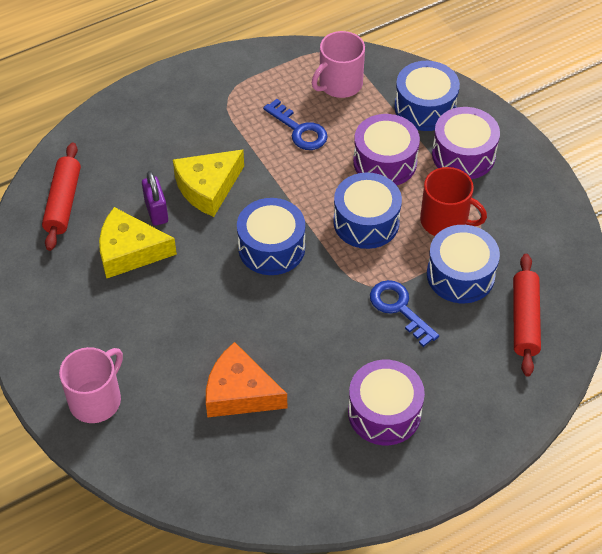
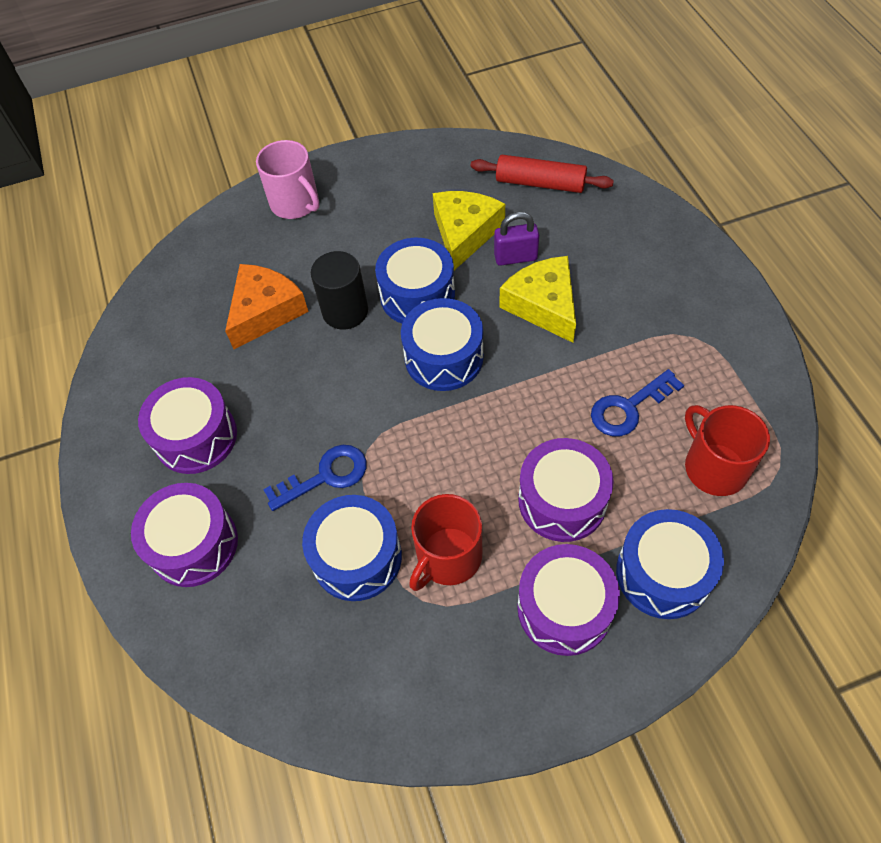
camera: 105 degrees right, 5 degrees up
(231, 328) = (345, 311): none -> black cylinder
(339, 84) = (714, 467): pink mug -> red mug
(366, 222) = (463, 461): blue drum -> blue drum (417, 295)
(480, 385) = (194, 544): none -> purple drum
(525, 320) = (267, 622): red rolling pin -> none

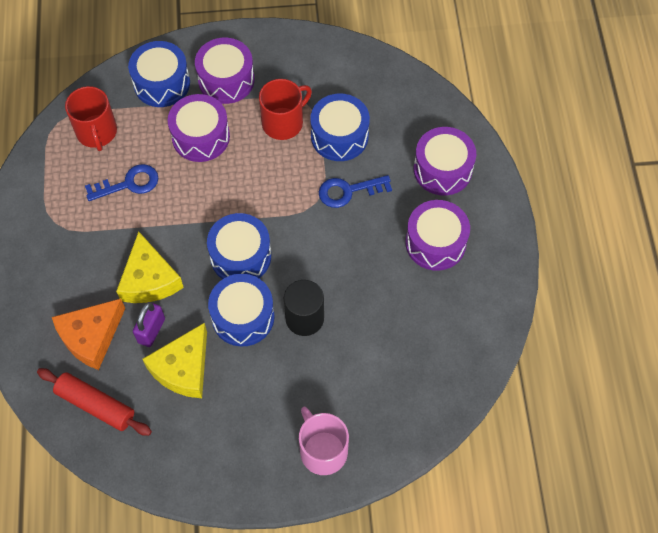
camera: 170 degrees left, 5 degrees up
(265, 311) = (369, 337): orange cheese -> orange cheese (91, 337)
(515, 257) = (151, 330): purple padlock -> purple padlock turned 75 degrees counterclockwise

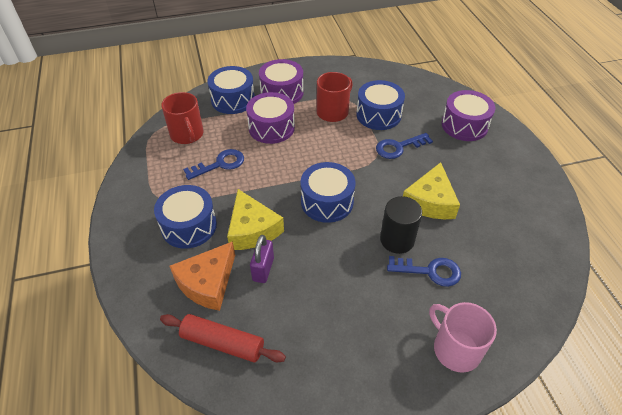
camera: 10 degrees left, 15 degrees down
(183, 368) = (300, 296): yellow cheese -> yellow cheese (430, 201)
(243, 317) = (343, 246): blue drum -> blue drum (189, 226)
(327, 362) = (430, 271): none -> blue key
(435, 243) = (481, 171): purple drum -> none

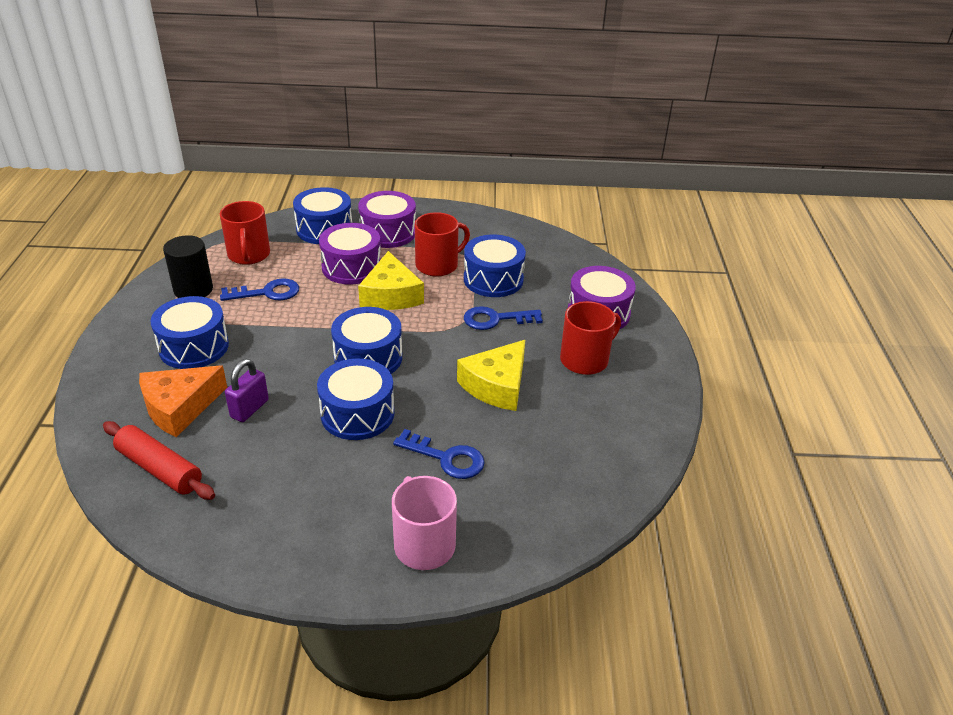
camera: 15 degrees right, 10 degrees down
(252, 229) = (262, 366): yellow cheese -> yellow cheese (391, 295)
(346, 251) = (357, 414): none -> blue drum
(397, 240) = (427, 416): black cylinder -> black cylinder (193, 290)
(477, 165) = (585, 360): none -> red mug

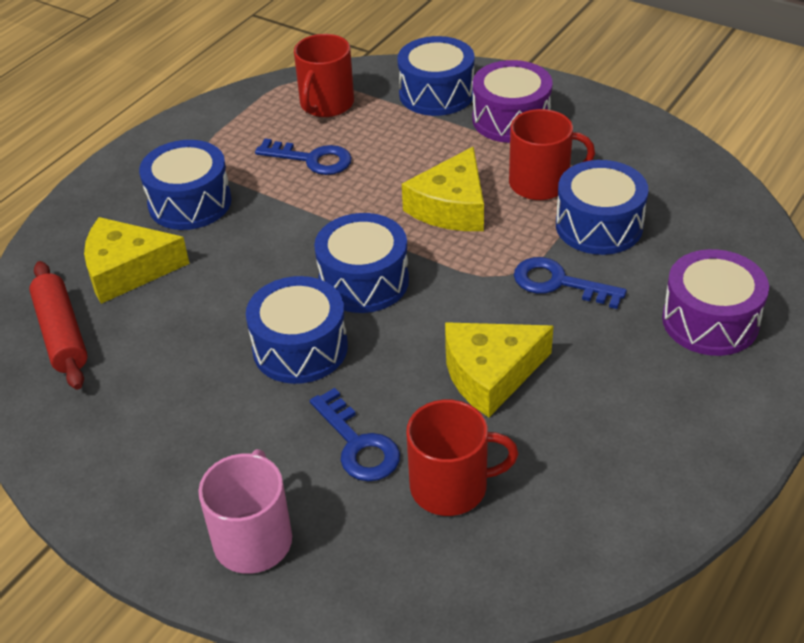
camera: 35 degrees right, 5 degrees up
(179, 407) = (127, 270): orange cheese -> yellow cheese
(193, 290) = (237, 132): black cylinder -> none
(249, 409) = (193, 298): purple padlock -> none
(351, 267) = (431, 155): purple drum -> none
(585, 360) = (636, 382): red mug -> red mug (451, 486)

